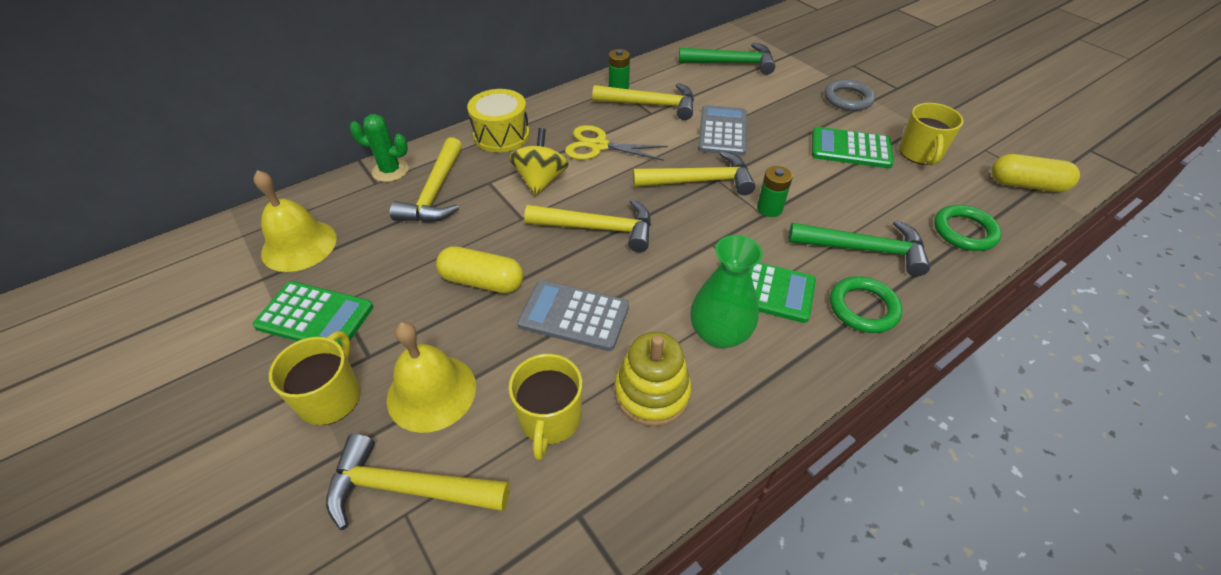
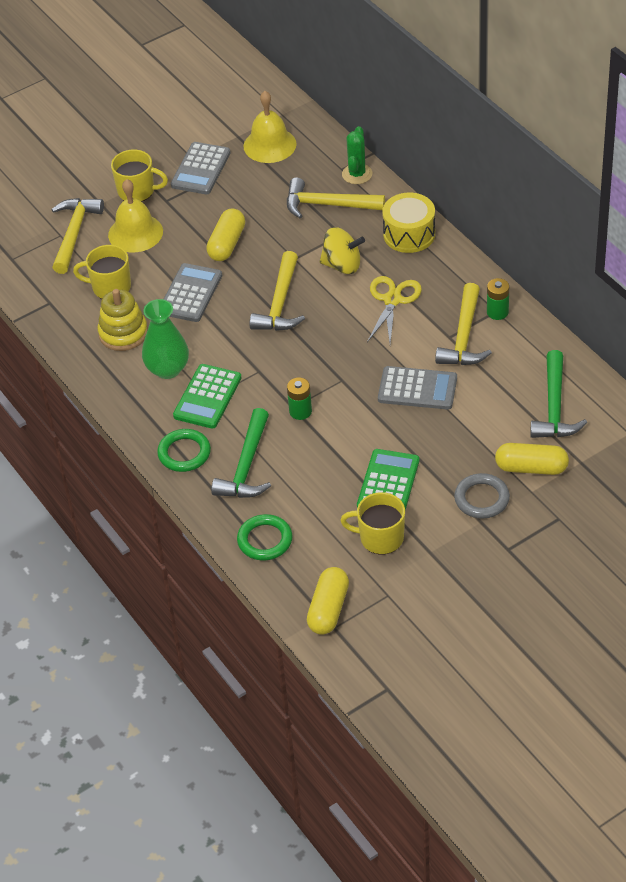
camera: 95 degrees right, 0 degrees up
(315, 317) = (201, 169): green calculator -> grey calculator
(699, 181) = (339, 367): yellow hammer -> none
(803, 75) = (531, 468): none -> yellow capsule

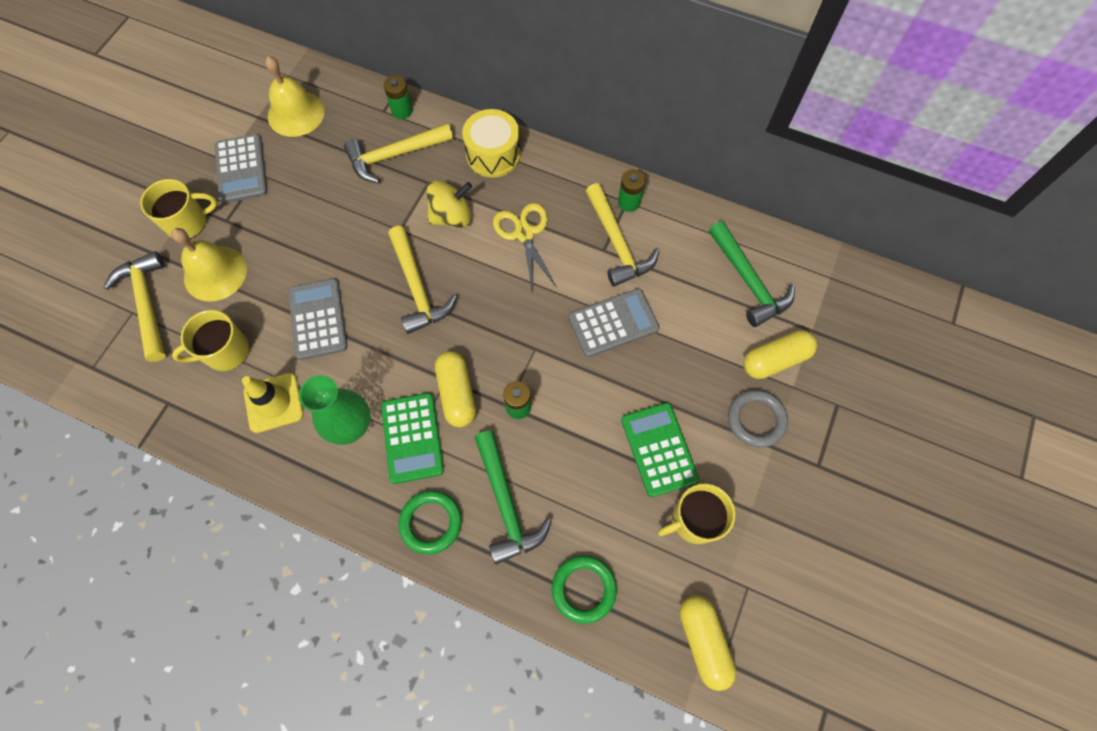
camera: 35 degrees left, 20 degrees up
(123, 333) = (274, 402): yellow stacking toy -> yellow traffic cone
(227, 244) = (320, 243): yellow capsule -> yellow capsule (457, 393)
(357, 174) = (402, 110): green cactus -> green battery

